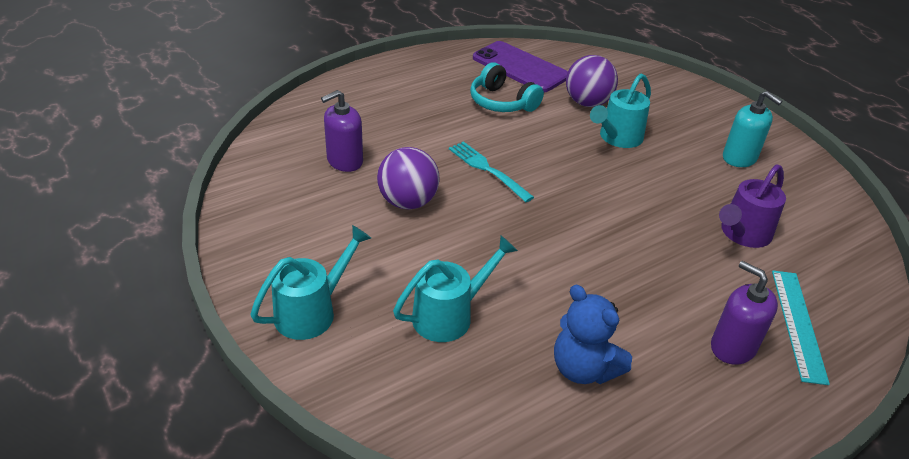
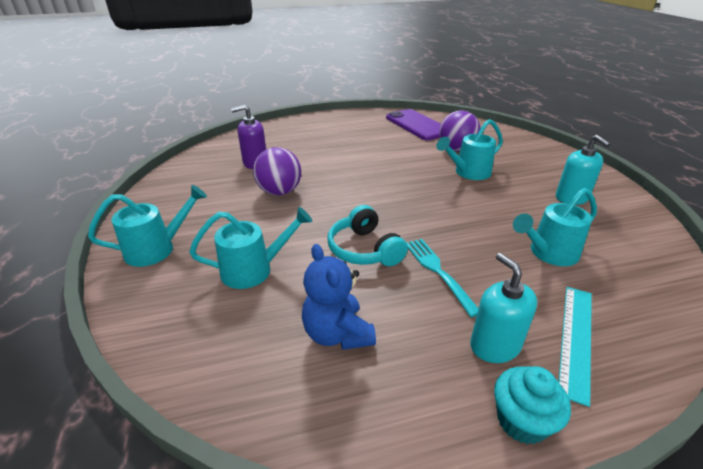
camera: 20 degrees right, 5 degrees down
(487, 170) = (352, 180): turquoise fork -> turquoise fork (438, 272)
(502, 102) = (390, 142): turquoise headphones -> turquoise headphones (364, 249)
(732, 347) = (494, 346): purple soap dispenser -> turquoise soap dispenser
(742, 235) = (548, 253): purple watering can -> turquoise watering can
(782, 411) = (521, 421): none -> turquoise cupcake

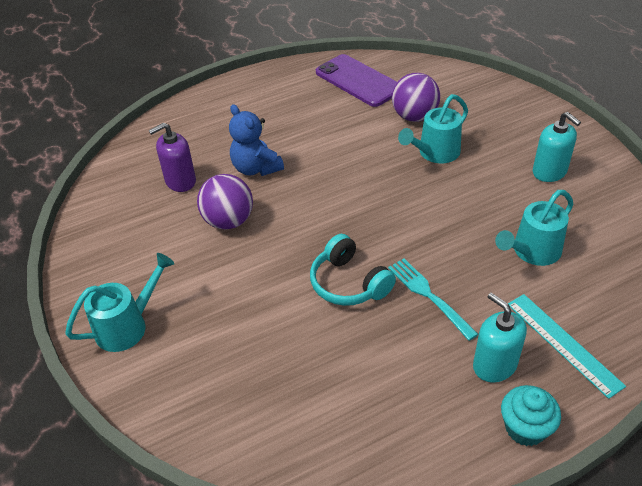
camera: 10 degrees left, 10 degrees up
(254, 270) = (245, 330): turquoise watering can -> none
(337, 334) = (352, 383): blue teddy bear -> blue teddy bear (256, 168)
(576, 339) = (563, 343): turquoise ruler -> turquoise ruler turned 45 degrees counterclockwise

